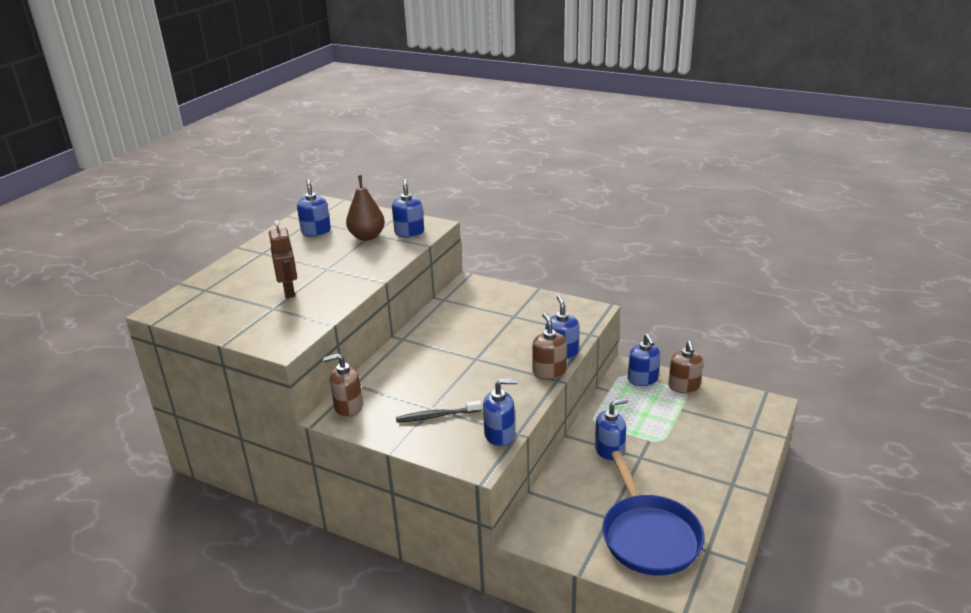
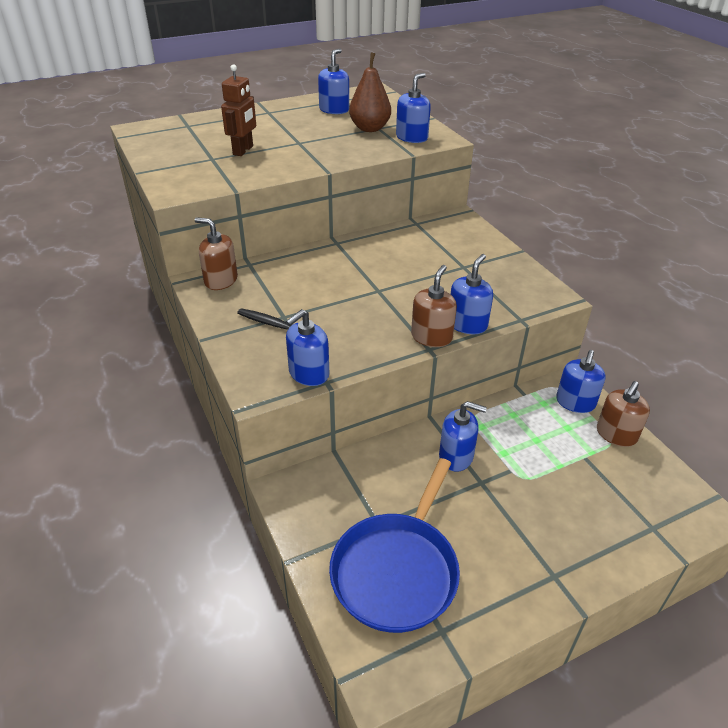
camera: 35 degrees right, 10 degrees up
(499, 435) = (308, 373): blue soap dispenser -> blue soap dispenser turned 105 degrees clockwise

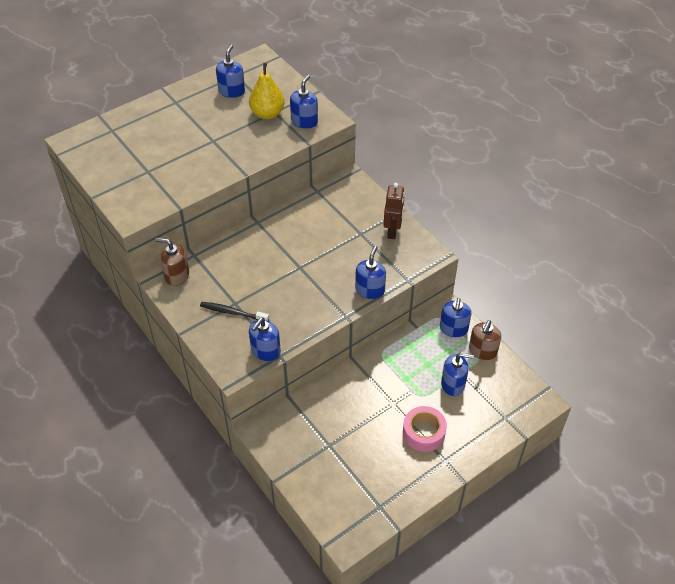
camera: 10 degrees left, 10 degrees up
(243, 150) = (170, 157): brown robot -> brown robot (392, 231)
(370, 128) = (267, 114): brown pear -> yellow pear
(397, 571) = (346, 474): blue pan -> none
(431, 337) = (346, 305): brown soap dispenser -> none
(456, 456) = (373, 386): blue soap dispenser -> blue soap dispenser (453, 384)
(523, 529) = (423, 432): none -> pink tape

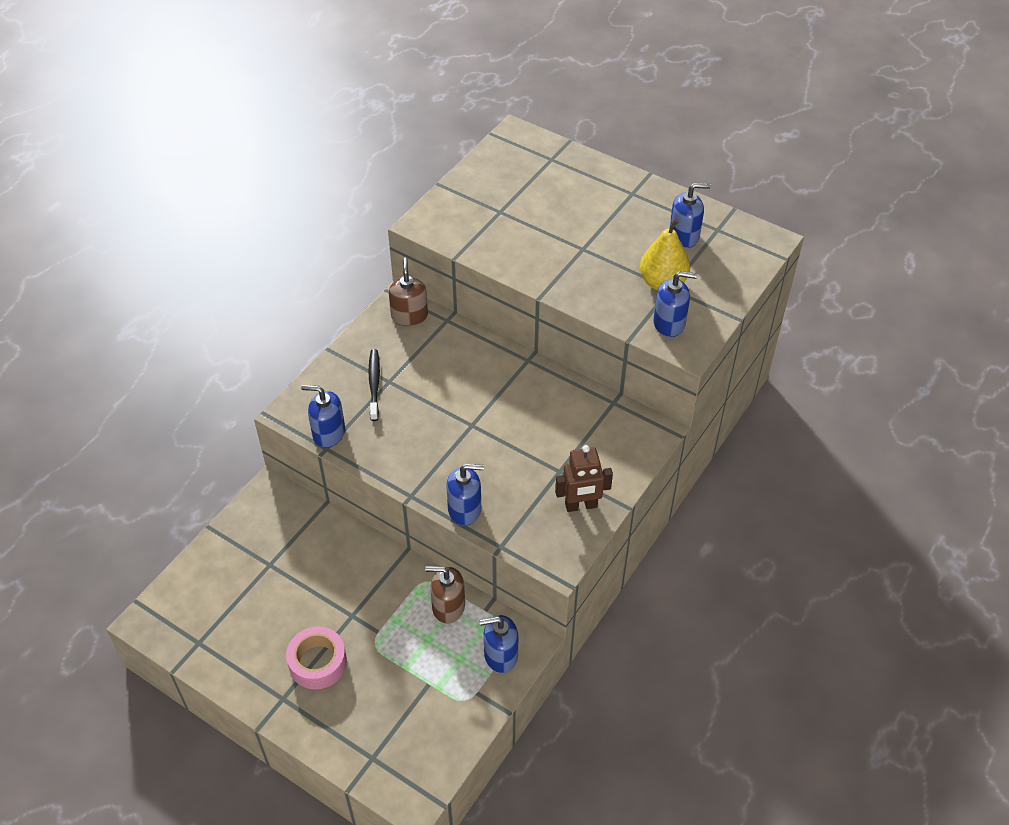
camera: 70 degrees right, 0 degrees up
(453, 384) = (405, 678): blue soap dispenser -> none
(482, 351) = (475, 701): brown soap dispenser -> brown soap dispenser (448, 606)

